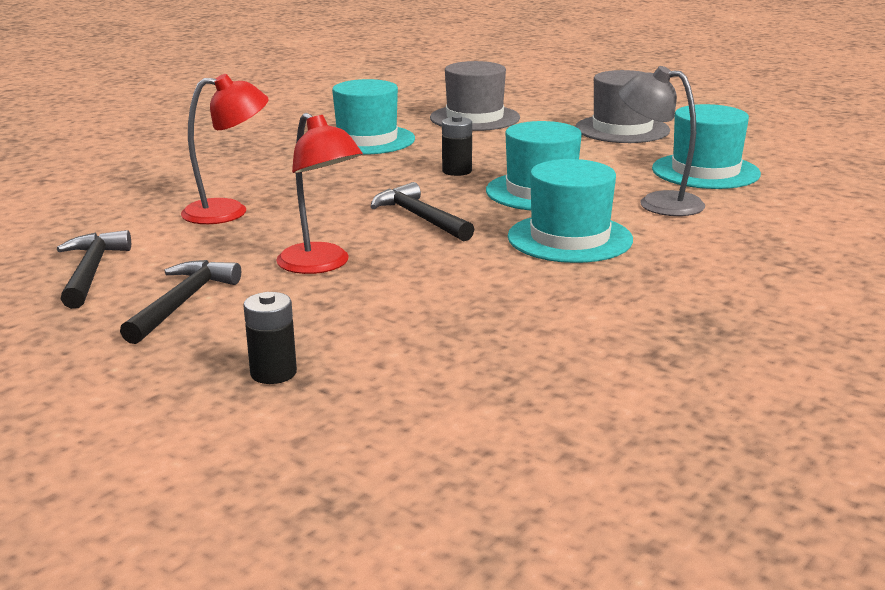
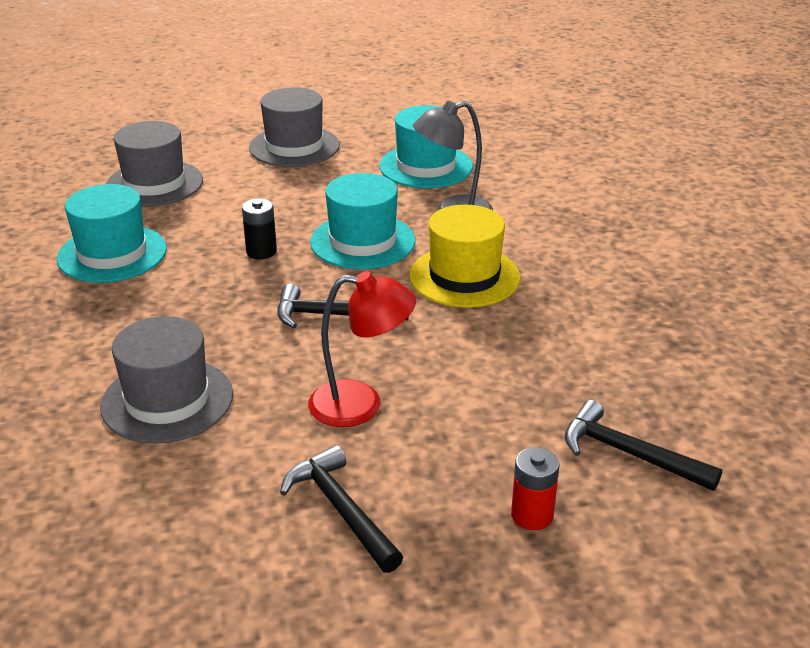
camera: 50 degrees left, 10 degrees up
(92, 271) = (195, 538): black hammer -> black hammer (629, 453)
(229, 211) = (167, 400): red lamp -> grey hat
(273, 373) = (532, 515): black battery -> red battery
(569, 238) = (464, 276): turquoise hat -> yellow hat

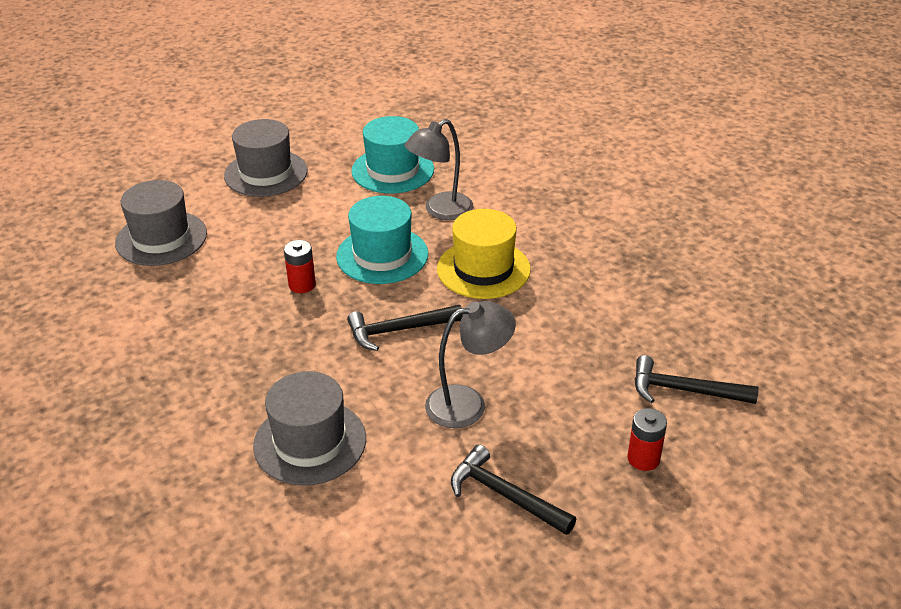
camera: 20 degrees left, 5 degrees up
(112, 254) = (169, 318): turquoise hat -> none
(261, 252) = (302, 285): black battery -> red battery
(361, 405) = (468, 403): red lamp -> grey lamp

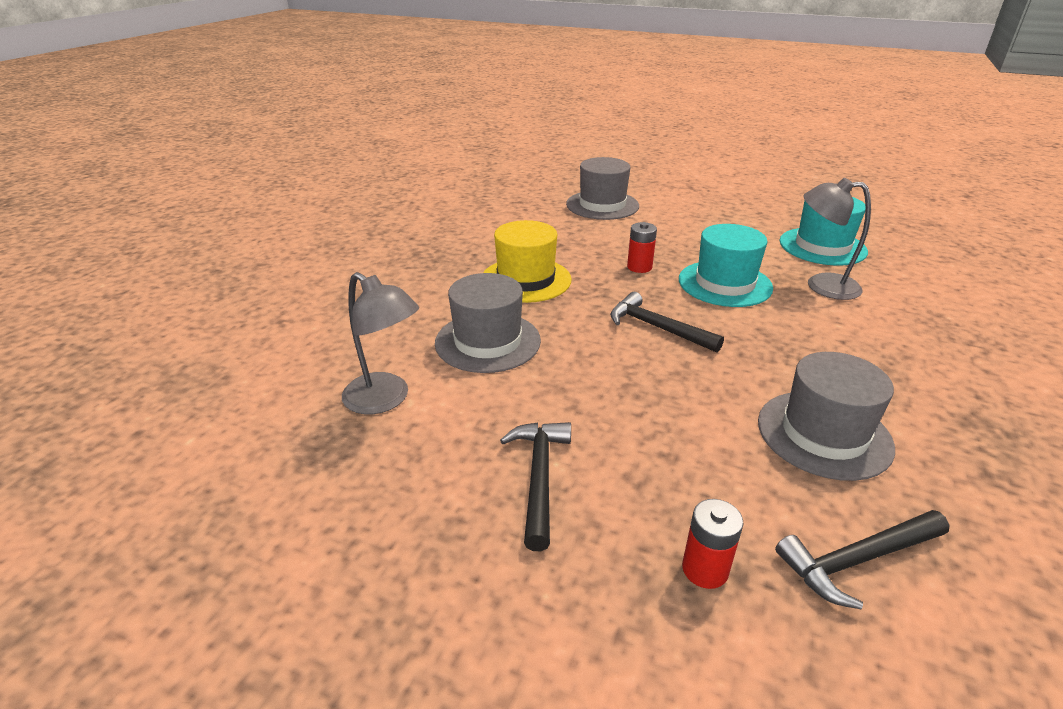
camera: 55 degrees right, 5 degrees down
(266, 173) = (722, 207): grey hat -> grey hat (824, 434)
(468, 403) = (624, 402): grey lamp -> grey lamp (385, 400)
(483, 269) = (795, 336): yellow hat -> yellow hat (526, 280)
(684, 390) = (857, 560): black hammer -> black hammer turned 90 degrees counterclockwise

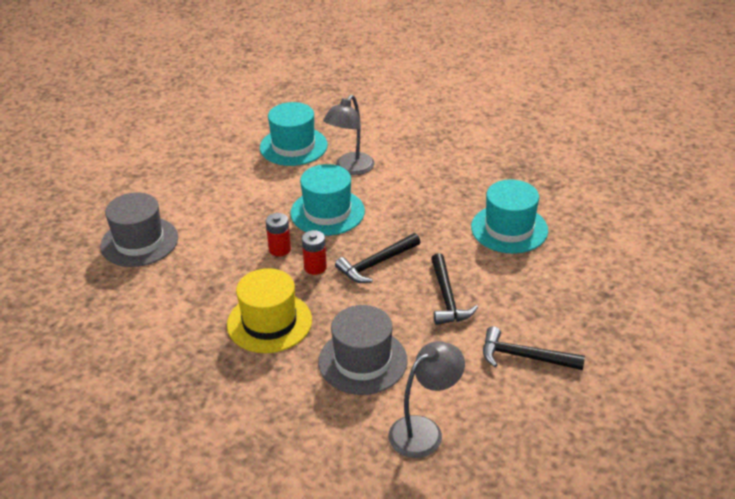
camera: 75 degrees left, 5 degrees up
(705, 569) = (601, 306): red battery -> red battery (315, 267)
(824, 434) = (509, 229): grey hat -> turquoise hat
(857, 560) = (599, 253): black hammer -> black hammer (447, 298)

